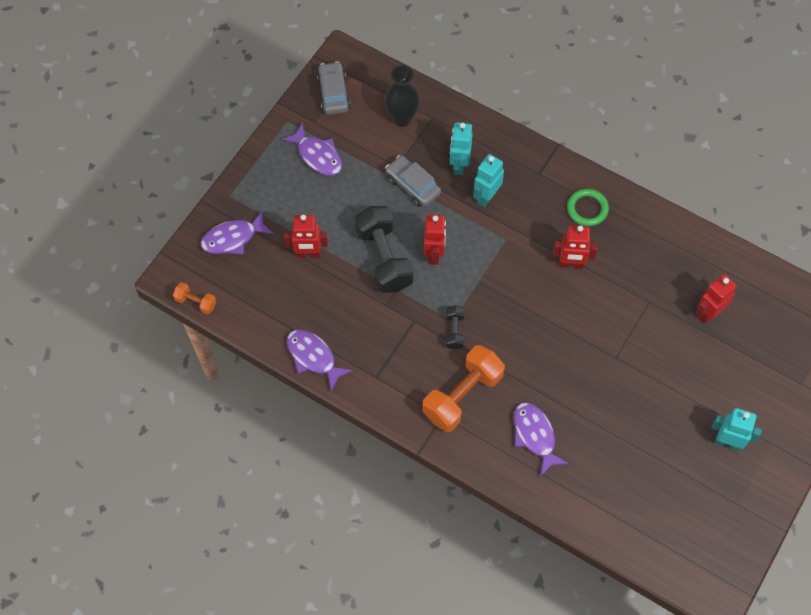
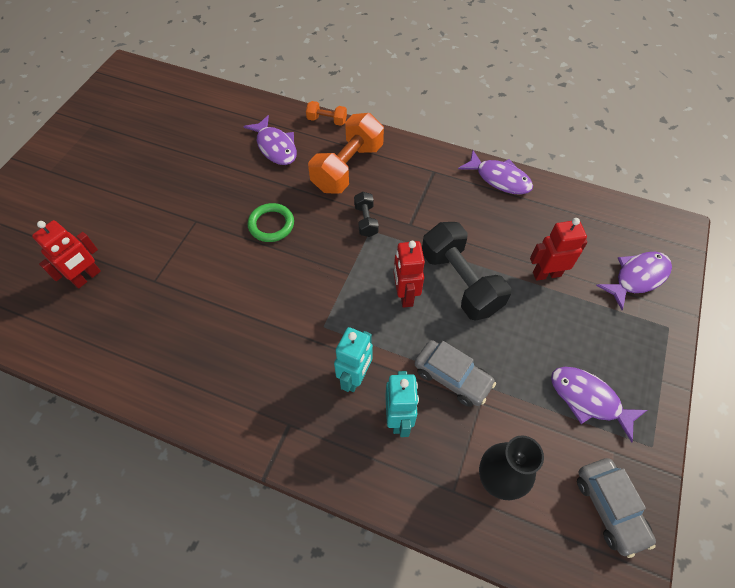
camera: 170 degrees right, 5 degrees down
(196, 302) = (638, 209): orange dumbbell -> orange dumbbell (327, 120)
(571, 264) = (243, 308): red robot -> none
(587, 209) = (223, 382): green ring -> green ring (271, 224)
(727, 442) = (92, 165): turquoise robot -> none

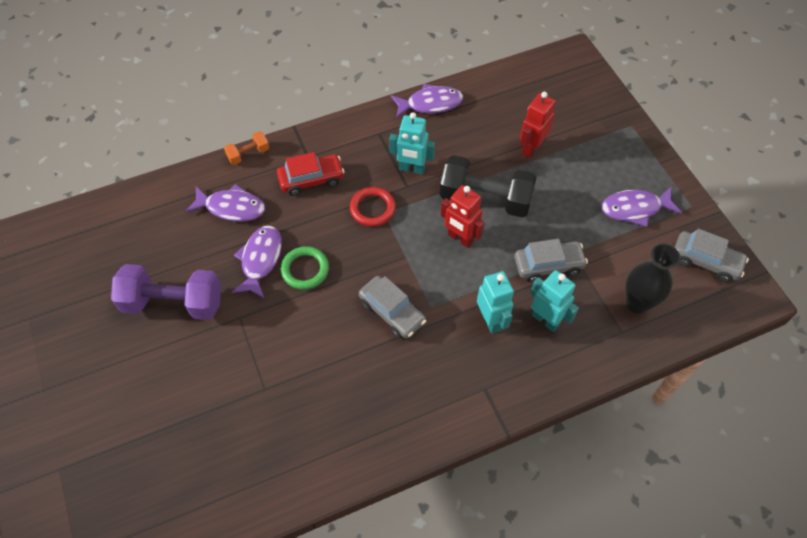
camera: 45 degrees left, 0 degrees up
(87, 277) = (204, 436): red robot -> none
(171, 179) = (173, 303): none -> purple dumbbell
(292, 304) = (392, 312): none -> grey car
(348, 167) = (311, 179): orange dumbbell -> red car
(366, 220) = (372, 209): black dumbbell -> red ring
(428, 215) = (411, 169): none -> turquoise robot
(637, 277) = (584, 107): purple fish -> purple fish (260, 260)

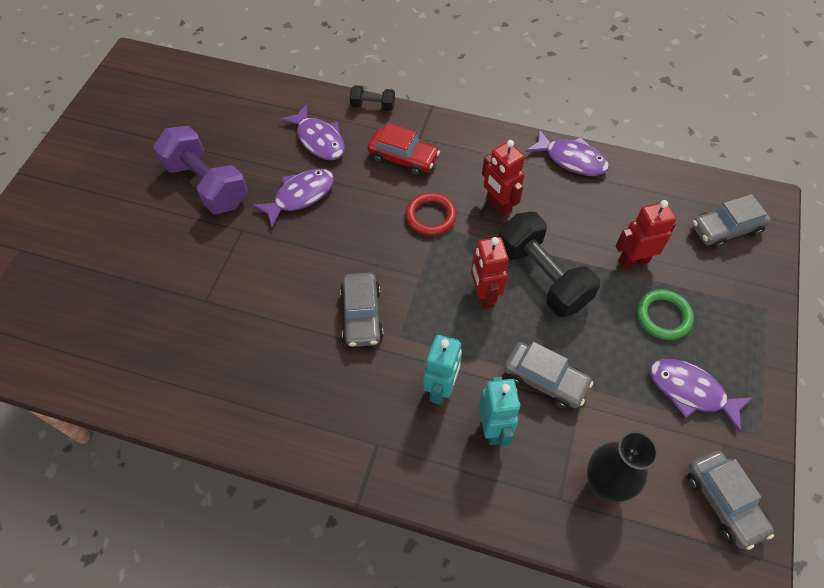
camera: 40 degrees right, 0 degrees up
(248, 154) = (373, 106): orange dumbbell -> black dumbbell
(305, 269) = (326, 228): green ring -> green ring (663, 316)
(411, 169) = (498, 205): turquoise robot -> red robot
(566, 90) = (725, 229): none -> grey car

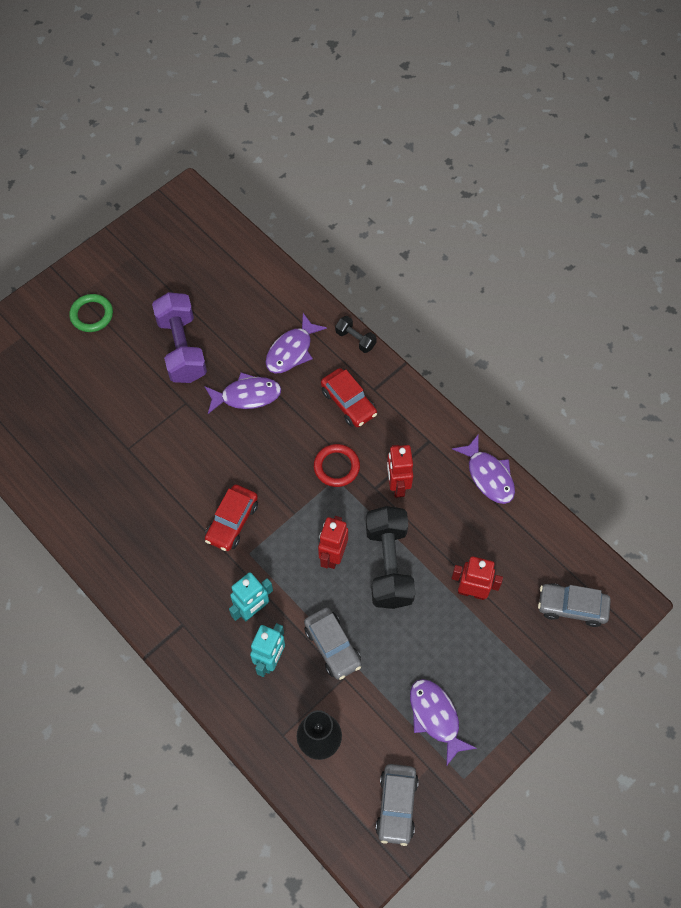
camera: 30 degrees right, 5 degrees up
(319, 140) = (291, 351): purple fish -> purple fish turned 45 degrees clockwise
(362, 315) = (232, 522): grey car -> red car
(663, 316) = (460, 649): green ring -> green ring (92, 315)

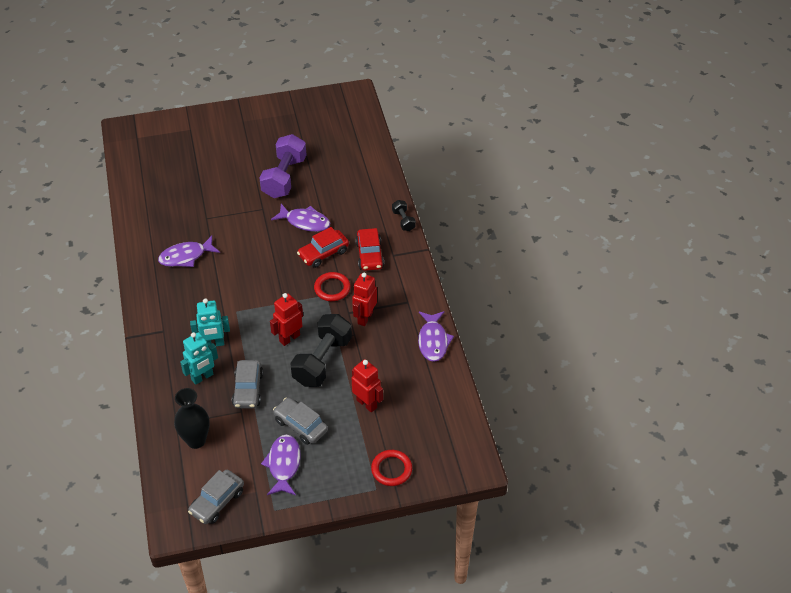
camera: 30 degrees right, 15 degrees down
(92, 315) = (242, 135): green ring -> none
(232, 522) = (239, 288): red car -> red car (323, 253)
(291, 351) = (355, 209): purple fish -> purple fish (186, 256)
(551, 657) = (391, 469): none -> red ring
(571, 607) = (430, 447): grey car -> grey car (300, 425)

